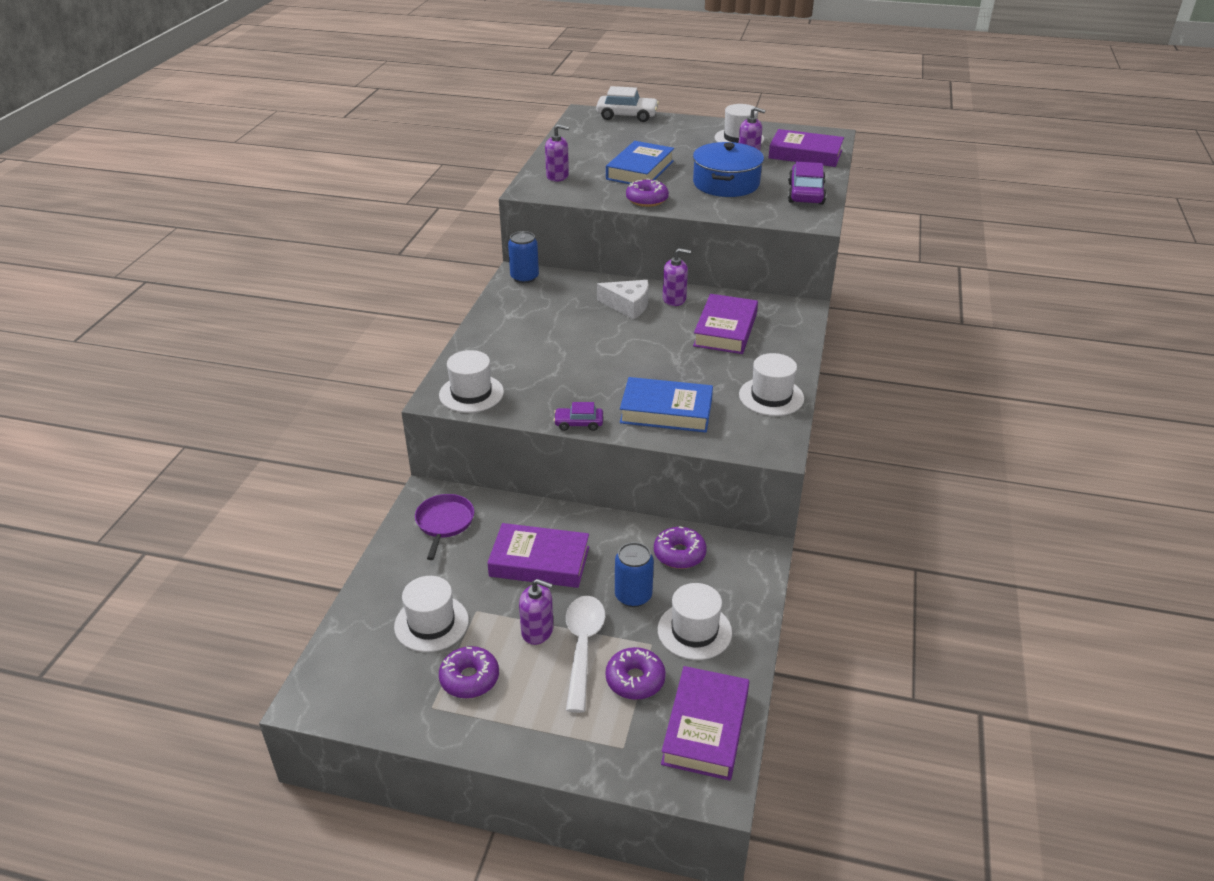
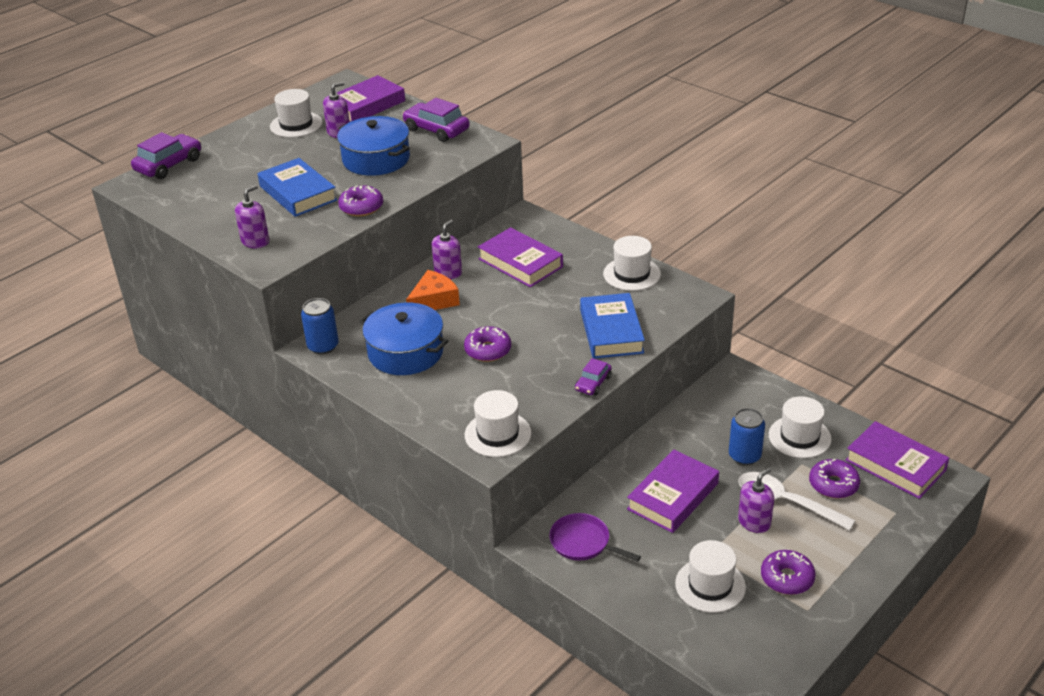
camera: 60 degrees left, 0 degrees up
(546, 315) = (405, 352): none -> blue pot
(627, 116) = (169, 165): white car -> purple car
(628, 305) = (434, 300): white cheese -> orange cheese
(666, 411) = (611, 331): blue book -> blue book turned 45 degrees counterclockwise
(679, 554) = (712, 415): purple donut -> purple donut (488, 350)

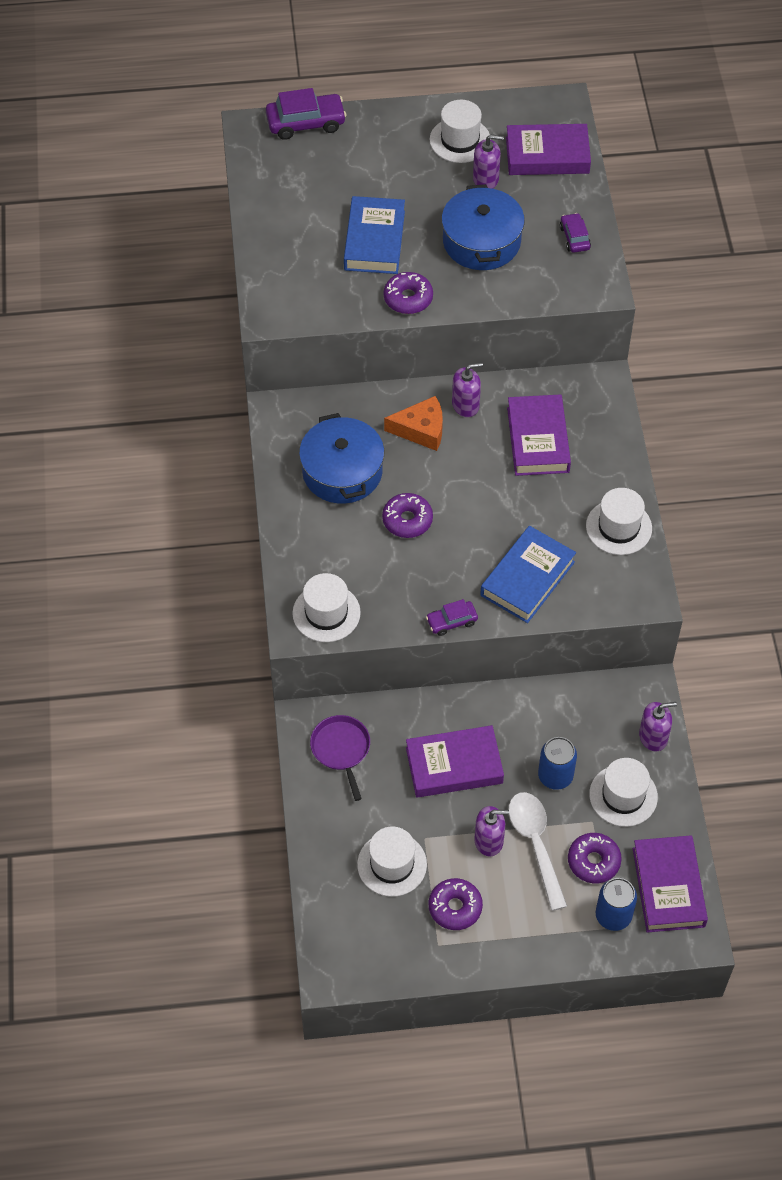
camera: 40 degrees right, 20 degrees up
(255, 241) = (286, 279): purple soap dispenser -> purple soap dispenser (653, 737)
(323, 346) = (286, 415): blue can -> blue can (613, 915)
(436, 130) = (574, 238): purple car -> purple car, size x0.57

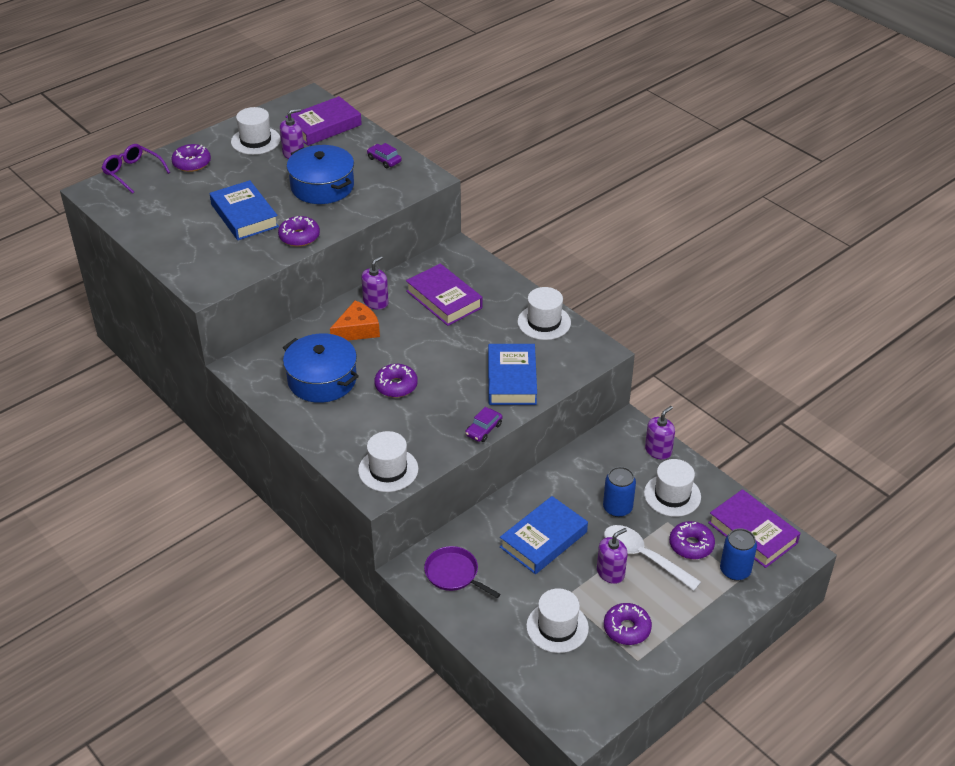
camera: 35 degrees left, 15 degrees down
(306, 123) = (132, 172): purple car -> purple glasses
(372, 140) = (192, 163): none -> purple donut
(454, 765) = (543, 539): purple book -> blue book

